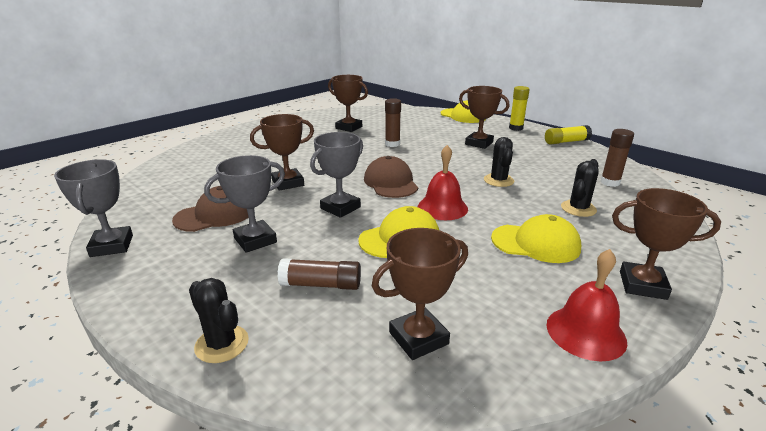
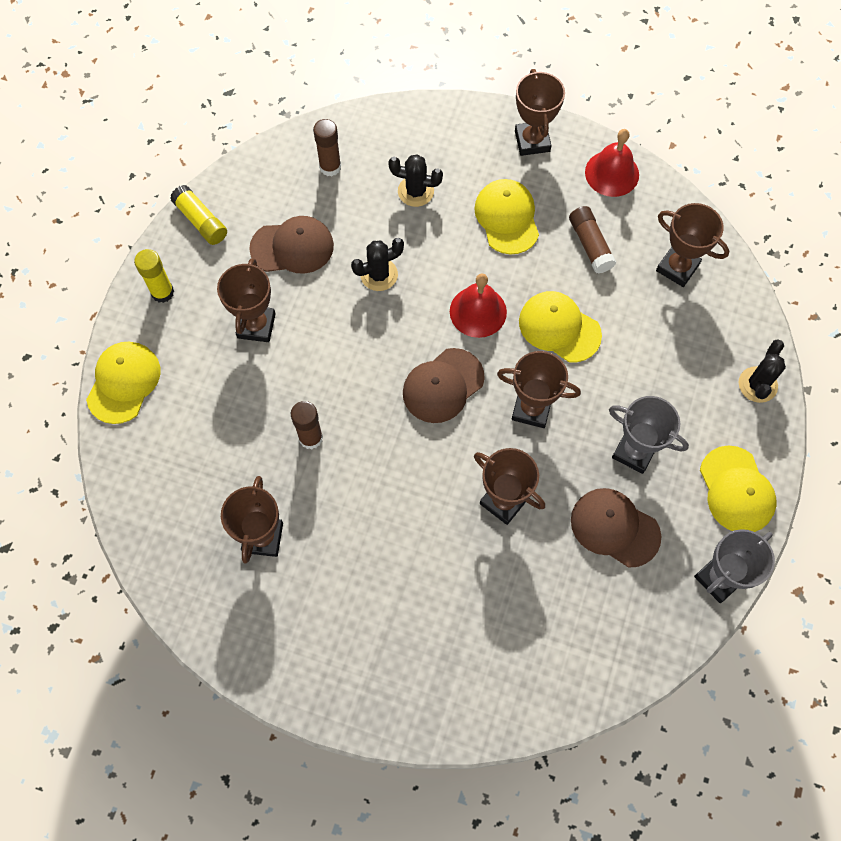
camera: 115 degrees left, 40 degrees up
(152, 282) = (736, 490): none -> yellow cap
(321, 284) = (661, 357): brown glue stick -> brown glue stick (590, 245)
(340, 208) = (531, 409): grey trophy -> brown trophy
(535, 160) = (292, 247): none -> brown cap

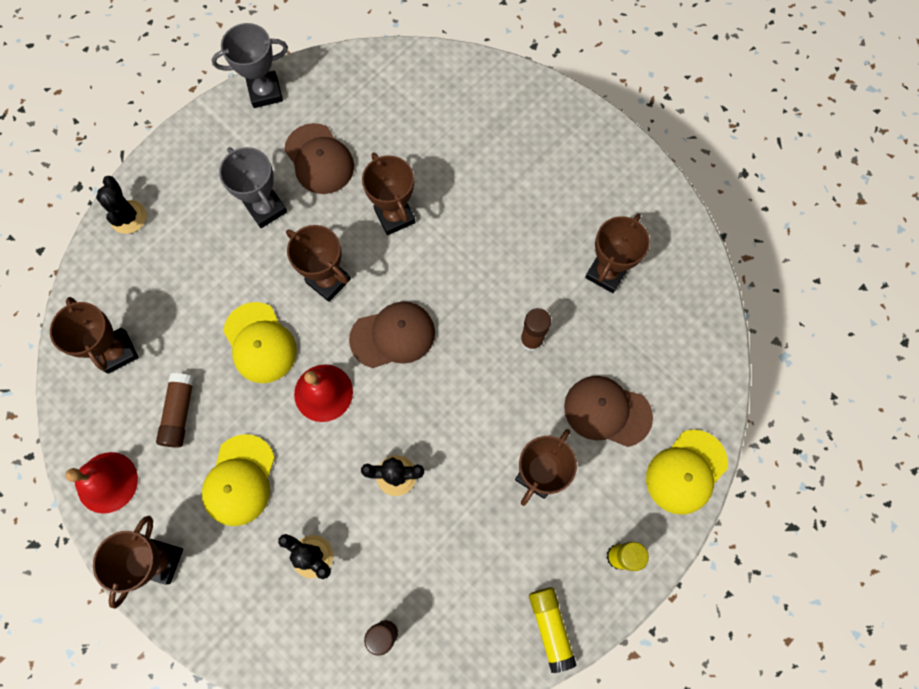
camera: 155 degrees left, 5 degrees up
(292, 247) = (468, 548): brown cap -> brown cap (607, 411)
(736, 490) = (207, 145): yellow cap -> none
(757, 385) = (128, 217): black cactus -> black cactus turned 60 degrees counterclockwise

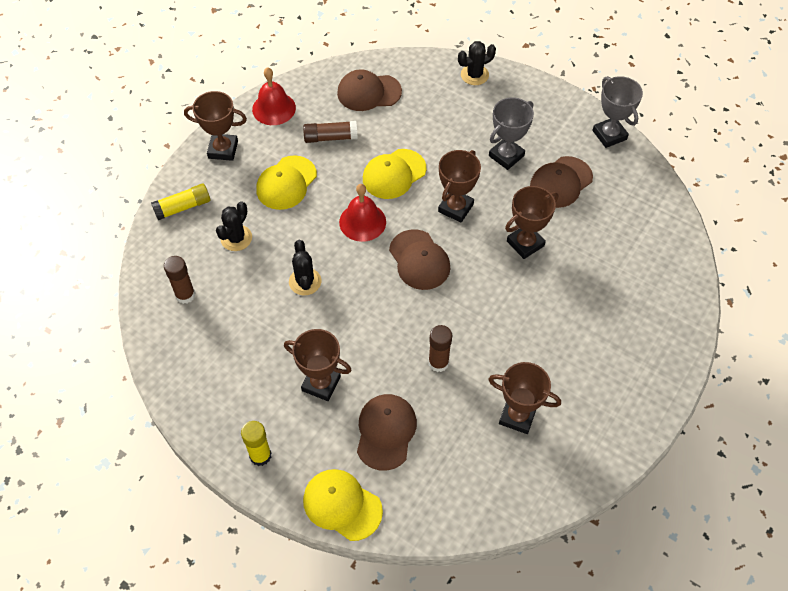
camera: 80 degrees right, 15 degrees down
(117, 352) = (369, 92): brown trophy -> brown cap
(239, 480) = (286, 183): yellow cap -> yellow cap turned 60 degrees counterclockwise
(550, 627) = (198, 409): yellow glue stick -> yellow glue stick (183, 207)

